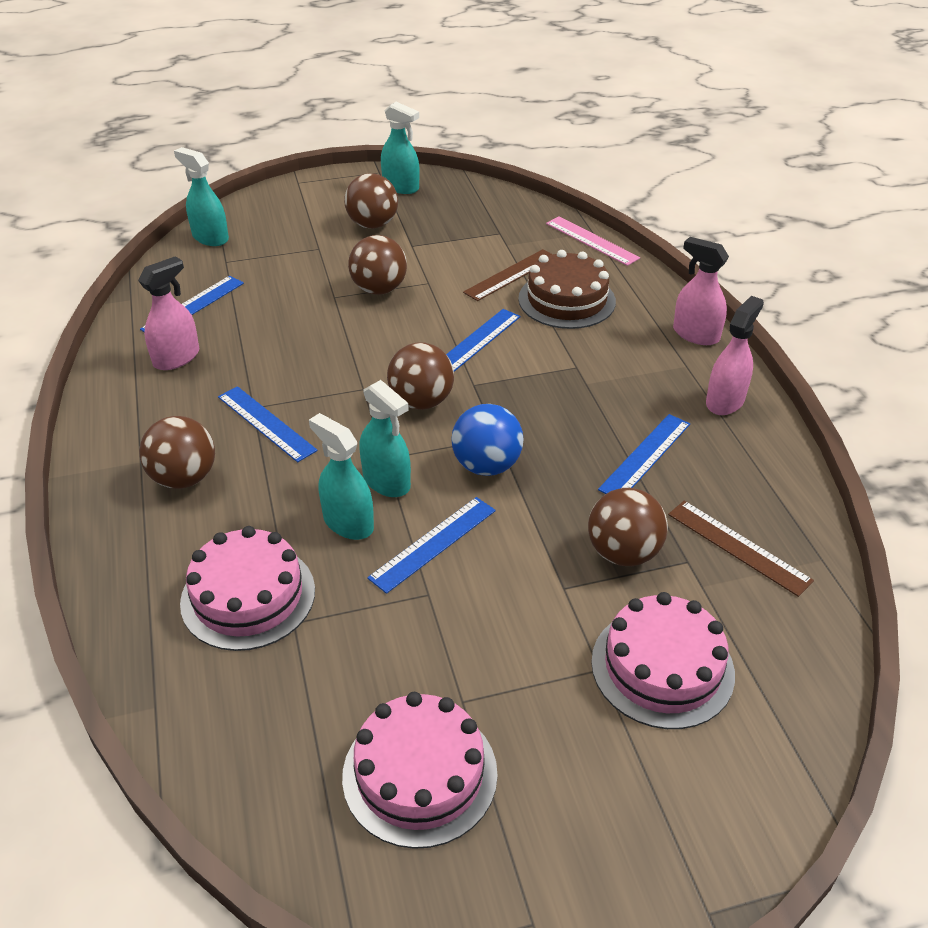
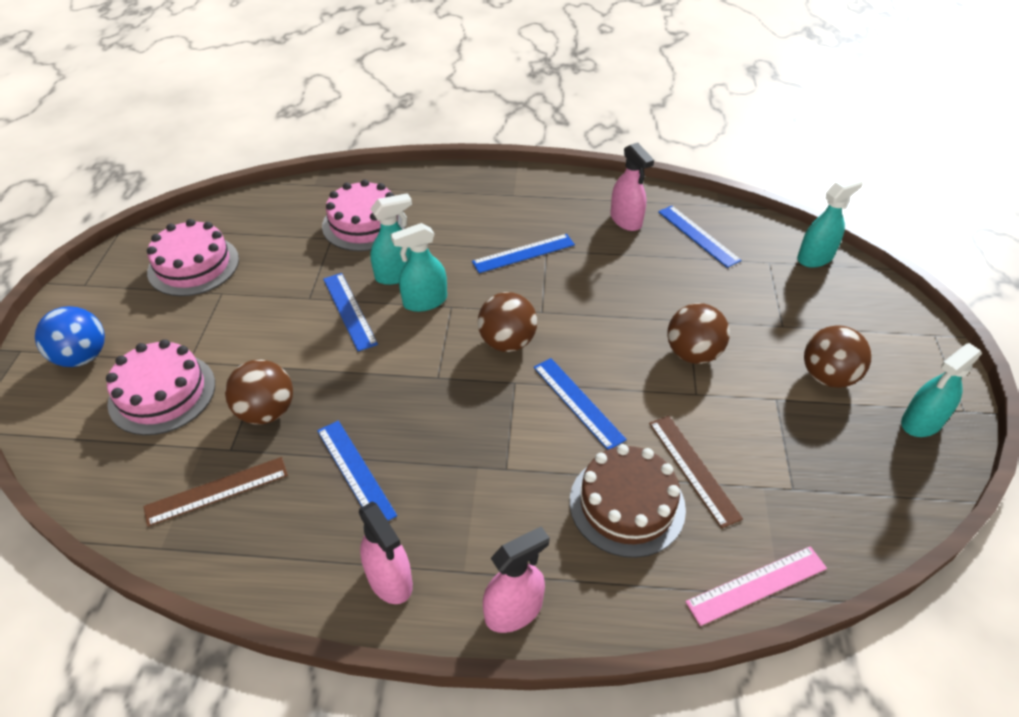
camera: 110 degrees right, 5 degrees up
(184, 478) = (485, 210): brown ball -> none
(486, 465) = (408, 360): blue ball -> blue ball (83, 357)

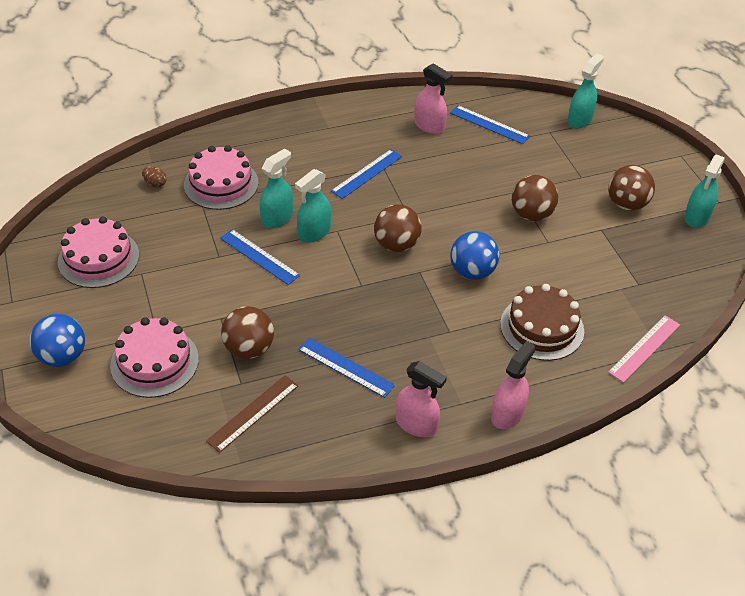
camera: 25 degrees left, 0 degrees up
(301, 206) = (155, 184): none -> brown egg
(578, 402) = (472, 272): blue ruler -> blue ball
(693, 469) = (572, 291): brown ruler -> none

